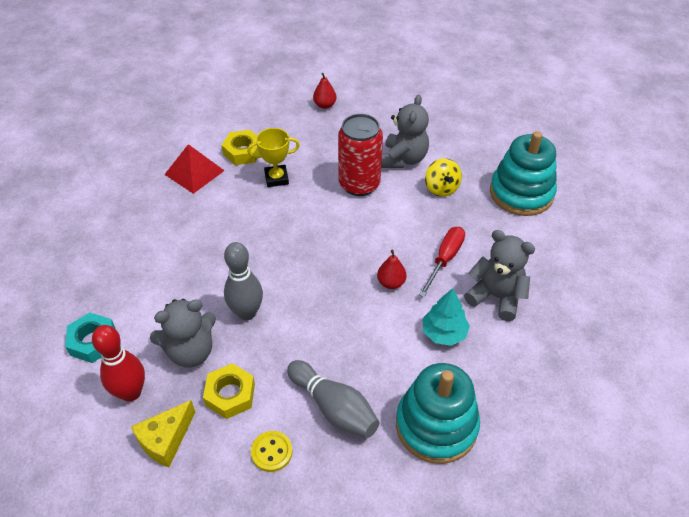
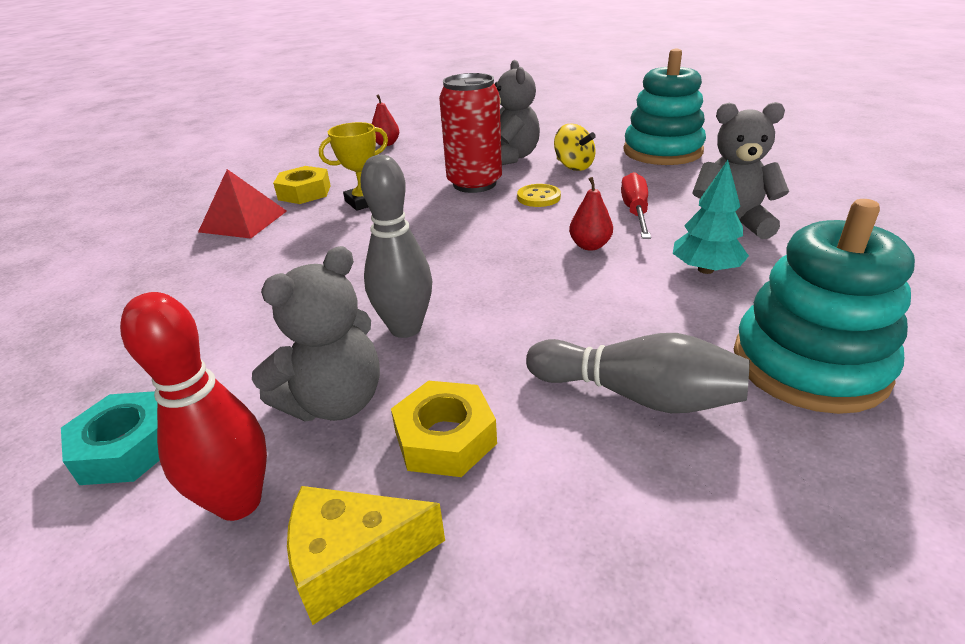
camera: 20 degrees left, 15 degrees down
(165, 440) = (353, 560): yellow cheese -> yellow cheese turned 60 degrees clockwise
(271, 452) = (585, 498): yellow button -> yellow button (538, 197)

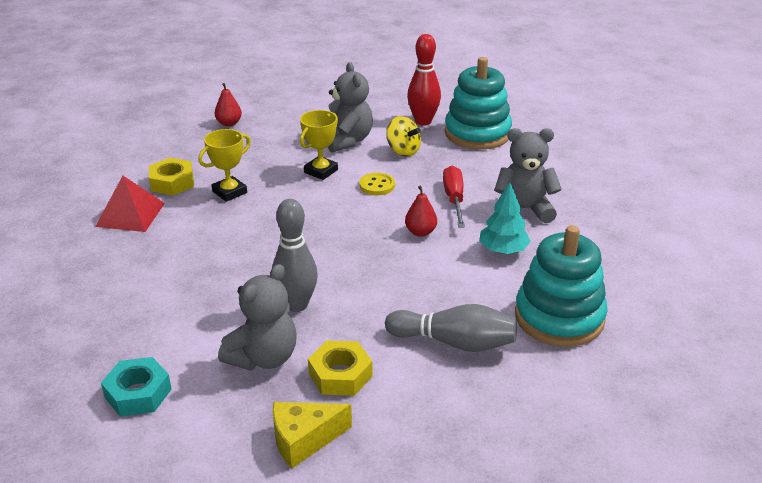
camera: 10 degrees left, 0 degrees up
(239, 502) = (226, 418): red bowling pin -> red bowling pin (423, 121)
(474, 184) = (321, 171): red can -> yellow trophy

